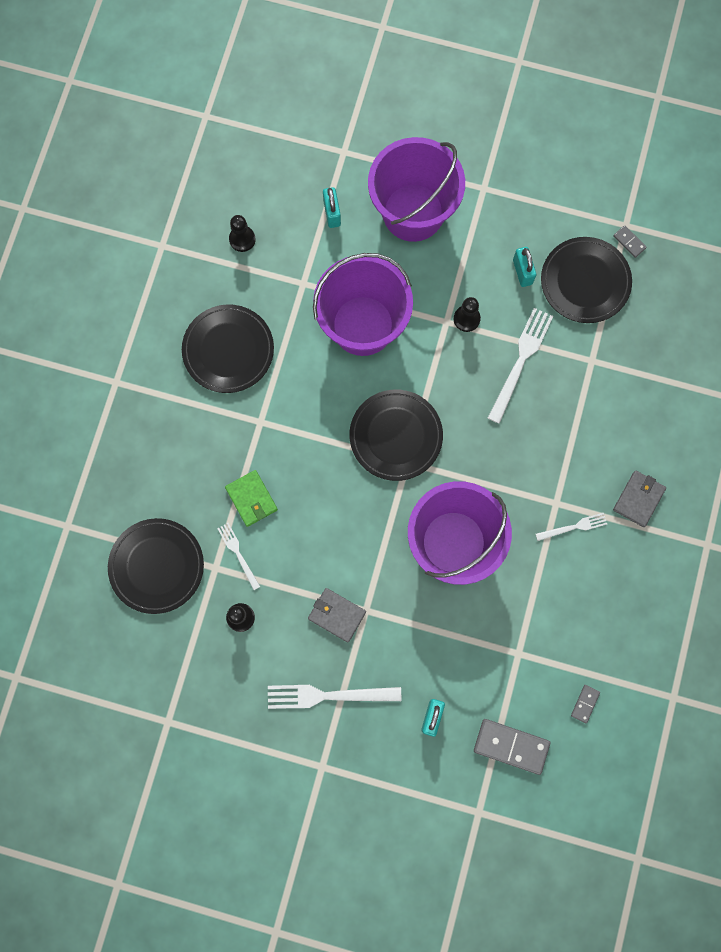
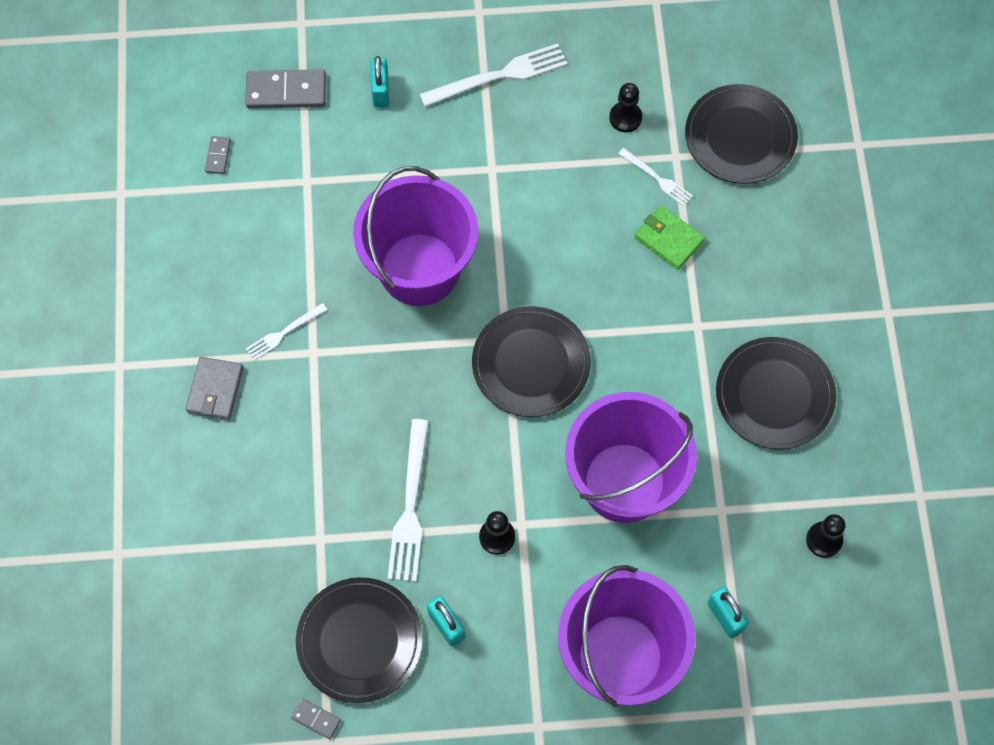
camera: 160 degrees right, 10 degrees down
(337, 615) = (521, 154): grey wallet -> none

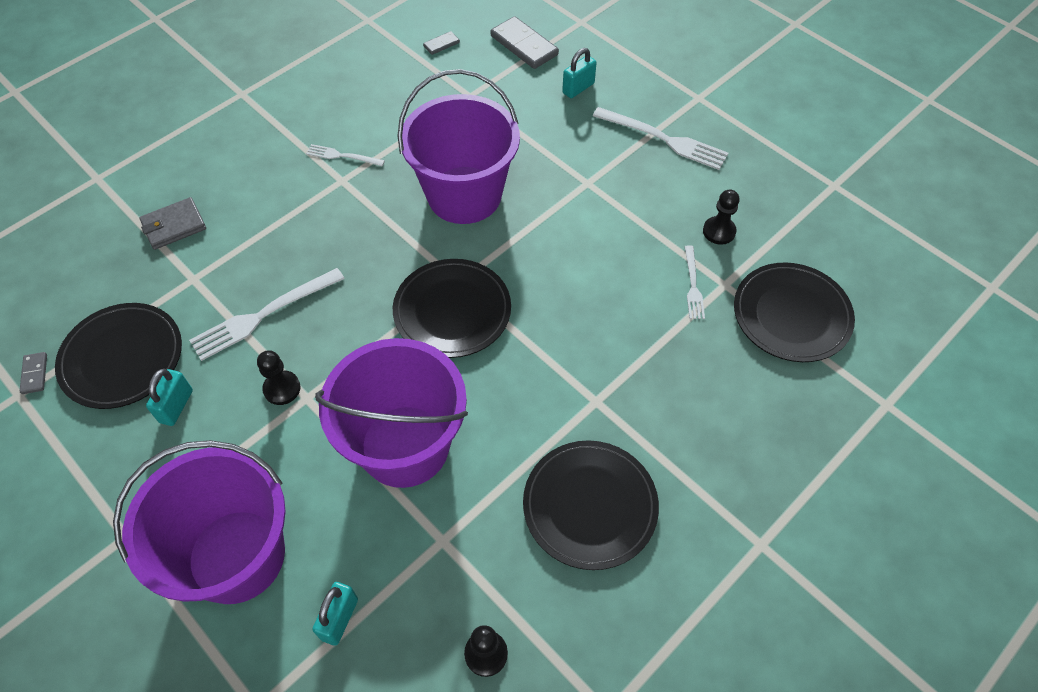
camera: 50 degrees right, 10 degrees down
(215, 390) = (265, 149): grey wallet -> grey wallet (174, 226)
(669, 239) = (650, 328): green wallet -> none

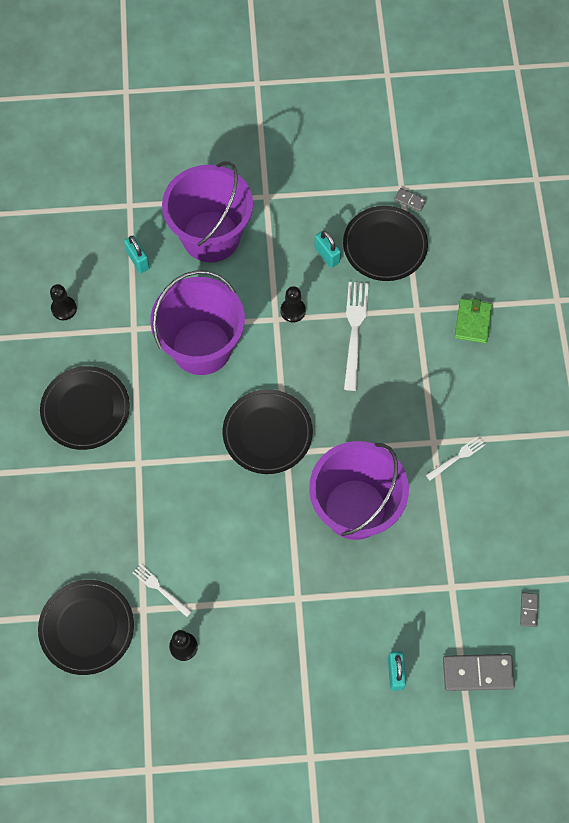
camera: 130 degrees right, 10 degrees up
(174, 226) = (472, 322): grey wallet -> green wallet
(663, 139) = (292, 688): white fork -> none

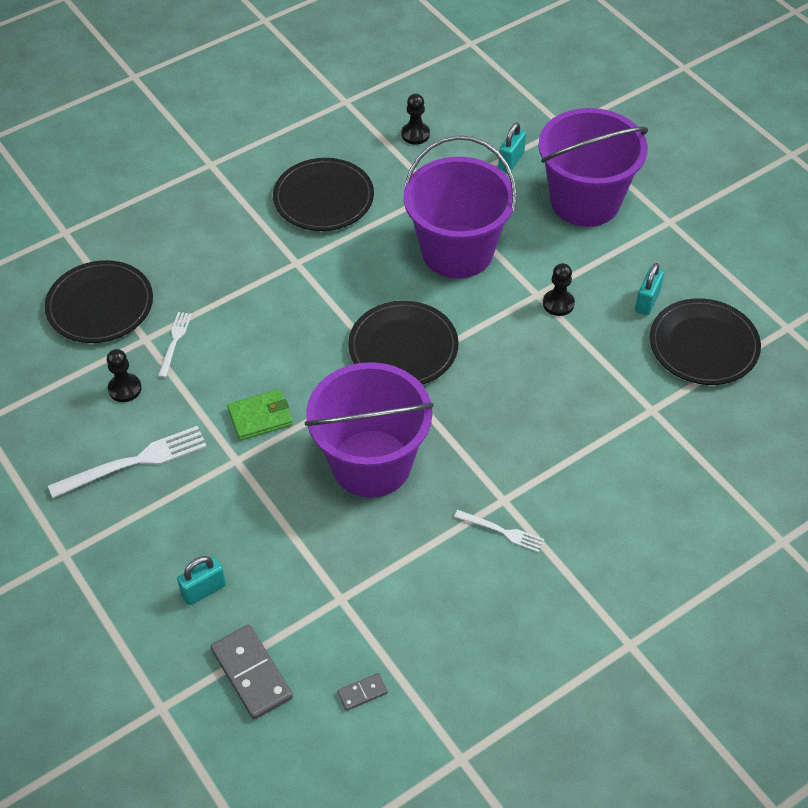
camera: 60 degrees right, 15 degrees down
(354, 331) = (578, 366): white fork -> white fork (134, 462)
(410, 200) = (779, 342): grey domino -> none
(472, 322) = (681, 469): green wallet -> green wallet (260, 417)

